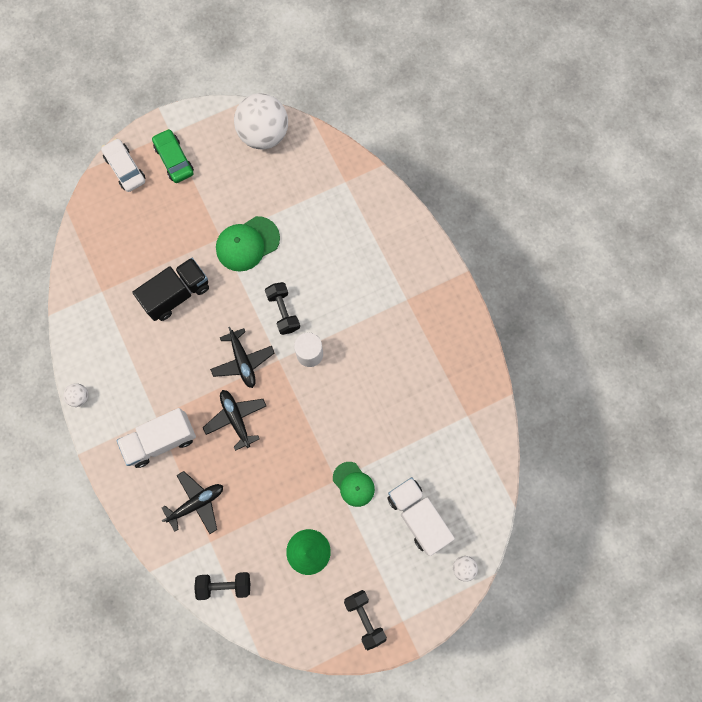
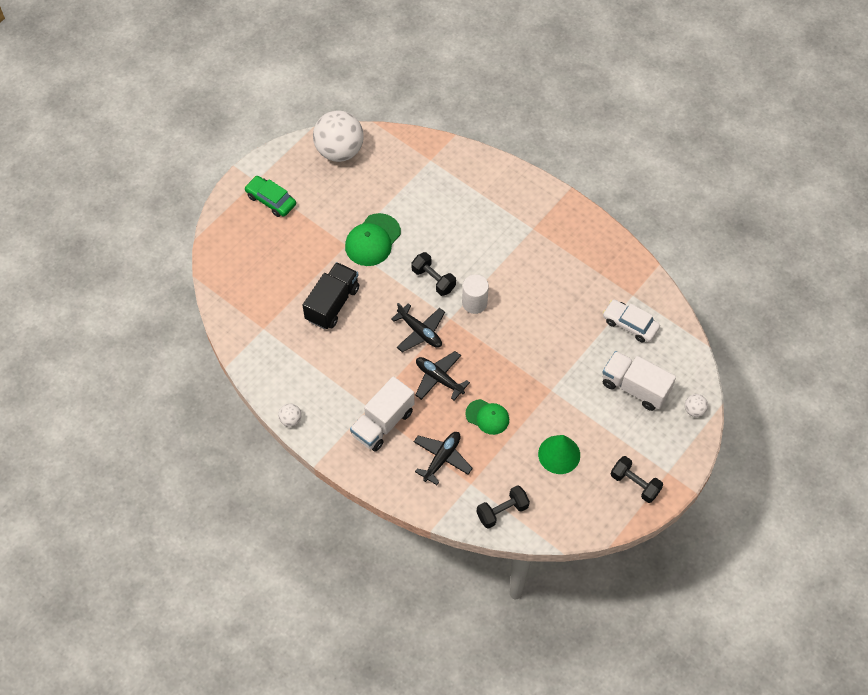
camera: 25 degrees left, 15 degrees down
(125, 169) = (231, 224): white car -> white car (630, 324)
(353, 484) = (568, 386): green cap -> green cap (487, 417)

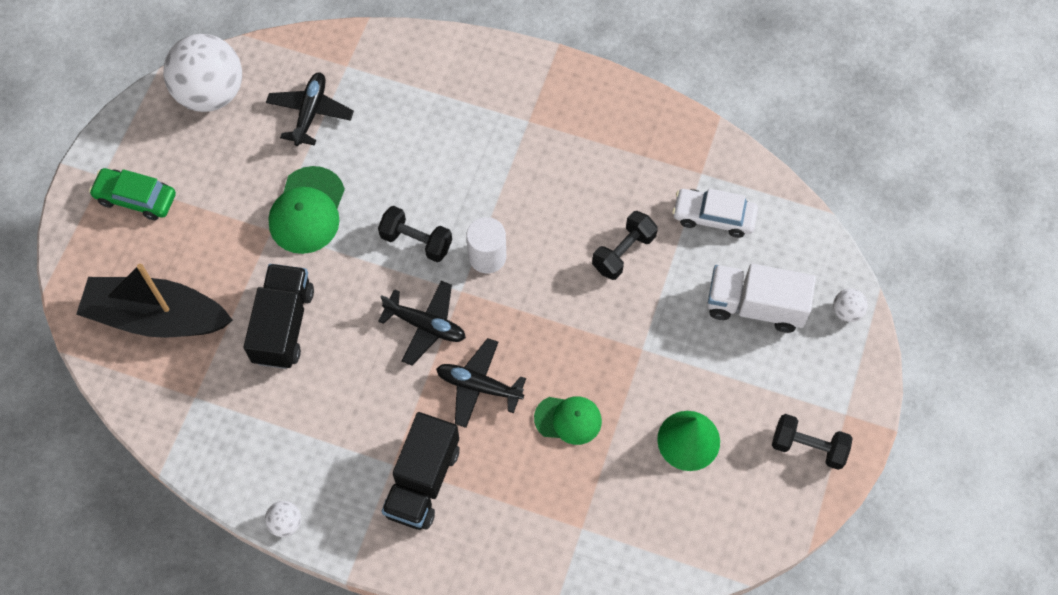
camera: 20 degrees left, 5 degrees up
(258, 274) = (157, 317): none -> black boat
(383, 423) = (422, 481): white truck -> black truck
(442, 458) = (527, 505): black plane -> black plane (310, 113)
(502, 511) = (641, 554): black dumbbell -> black dumbbell (623, 252)

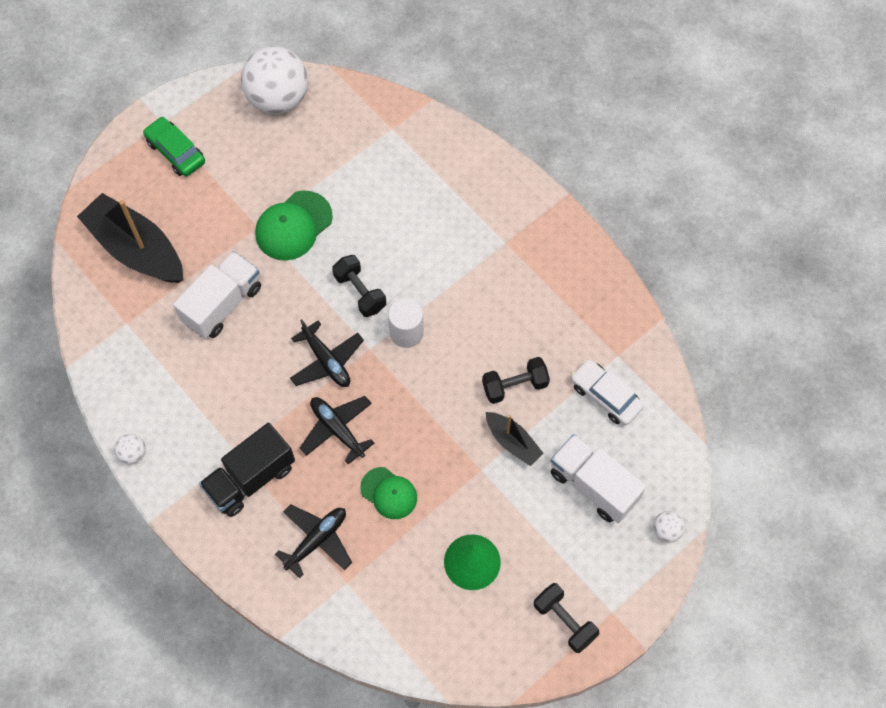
camera: 30 degrees right, 0 degrees up
(283, 325) = (222, 304): black truck -> white truck
(310, 113) = (342, 151): black plane -> black plane (316, 540)
(655, 306) = (512, 442): none -> black boat

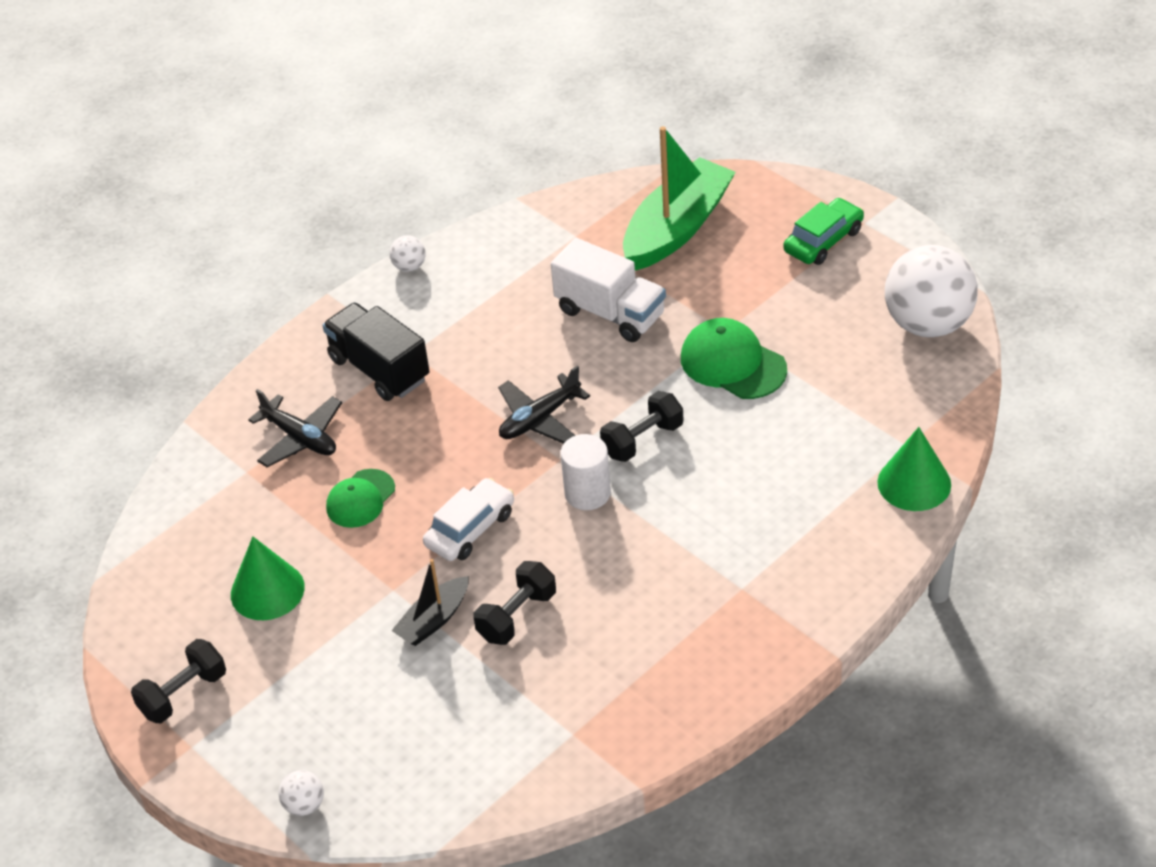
camera: 90 degrees right, 20 degrees down
(136, 249) = (677, 228): black boat -> green boat
(337, 429) = (445, 440): black plane -> none
(427, 130) = (914, 483): none -> green cone
(515, 386) = (517, 616): black dumbbell -> black dumbbell turned 60 degrees clockwise
(593, 485) = (371, 715): white truck -> none
(605, 396) = (507, 722): white car -> white car (470, 529)

